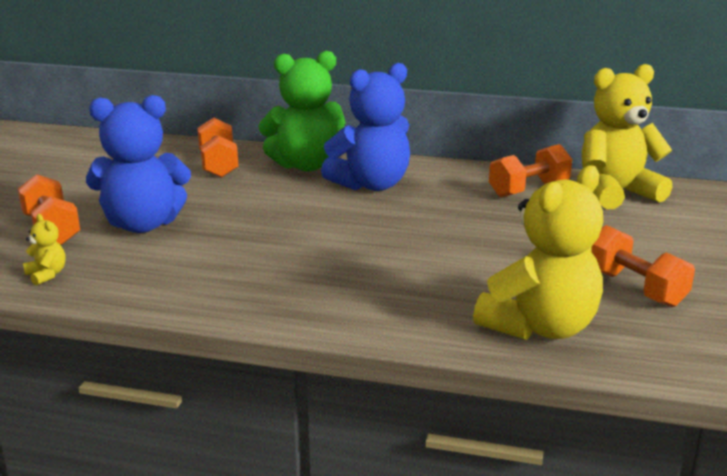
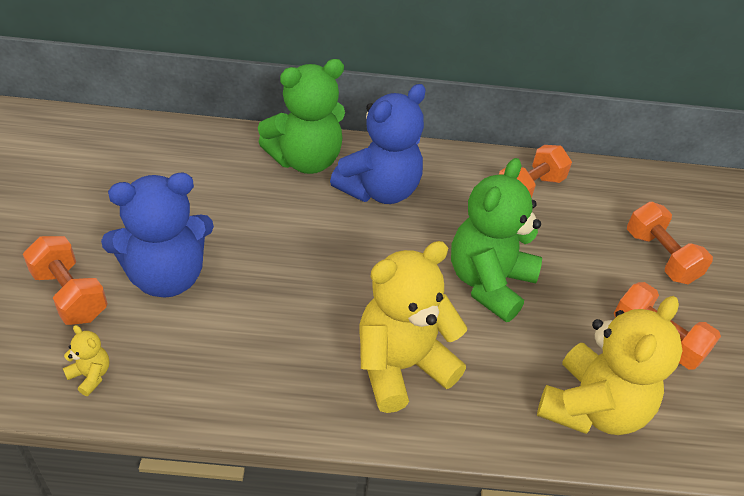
camera: 15 degrees left, 20 degrees up
(218, 165) = (215, 165): orange dumbbell -> orange dumbbell (660, 257)
(460, 244) = (489, 283): none -> green teddy bear
(616, 193) = (607, 190): yellow teddy bear -> yellow teddy bear (401, 366)

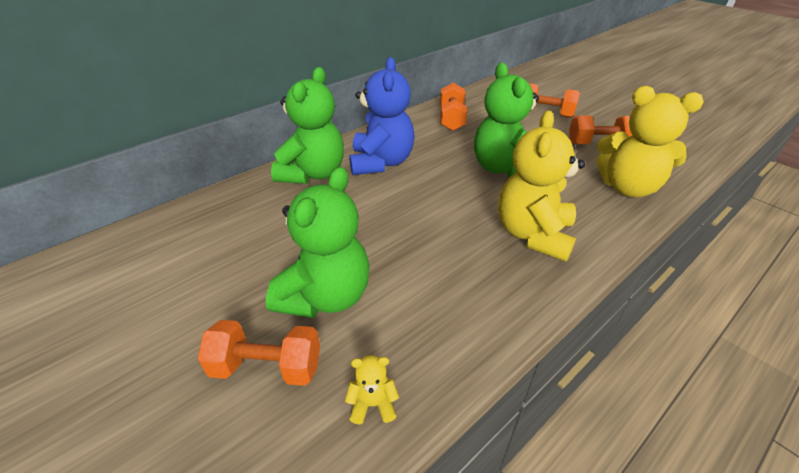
camera: 40 degrees left, 5 degrees down
(167, 277) = (325, 296): blue teddy bear -> green teddy bear
(592, 408) = (628, 188): yellow teddy bear -> yellow teddy bear turned 120 degrees clockwise

